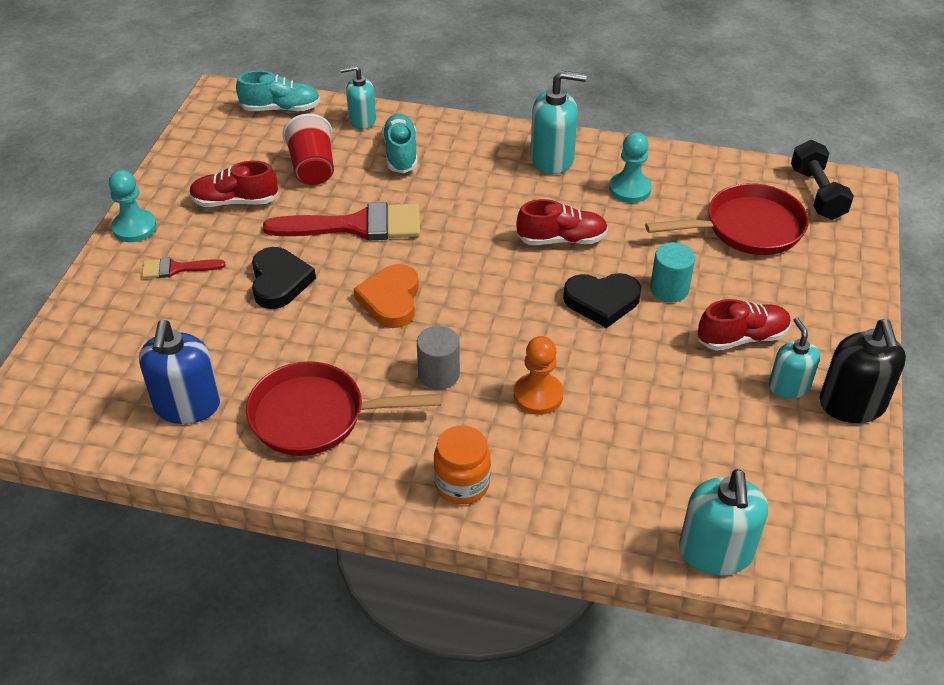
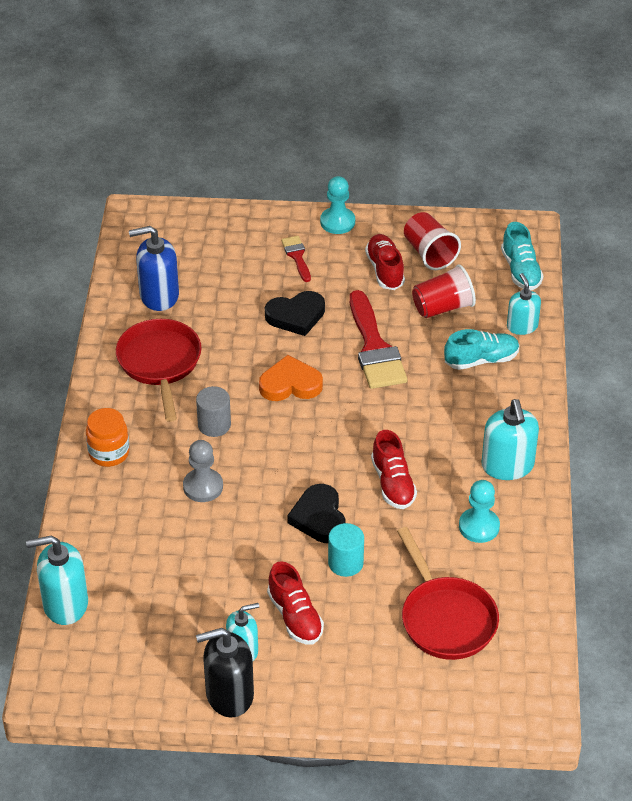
camera: 80 degrees right, 0 degrees up
(224, 165) = (429, 253): none -> red cup
(538, 395) = (203, 486): orange pawn -> grey pawn
(817, 193) = (516, 676): black dumbbell -> none

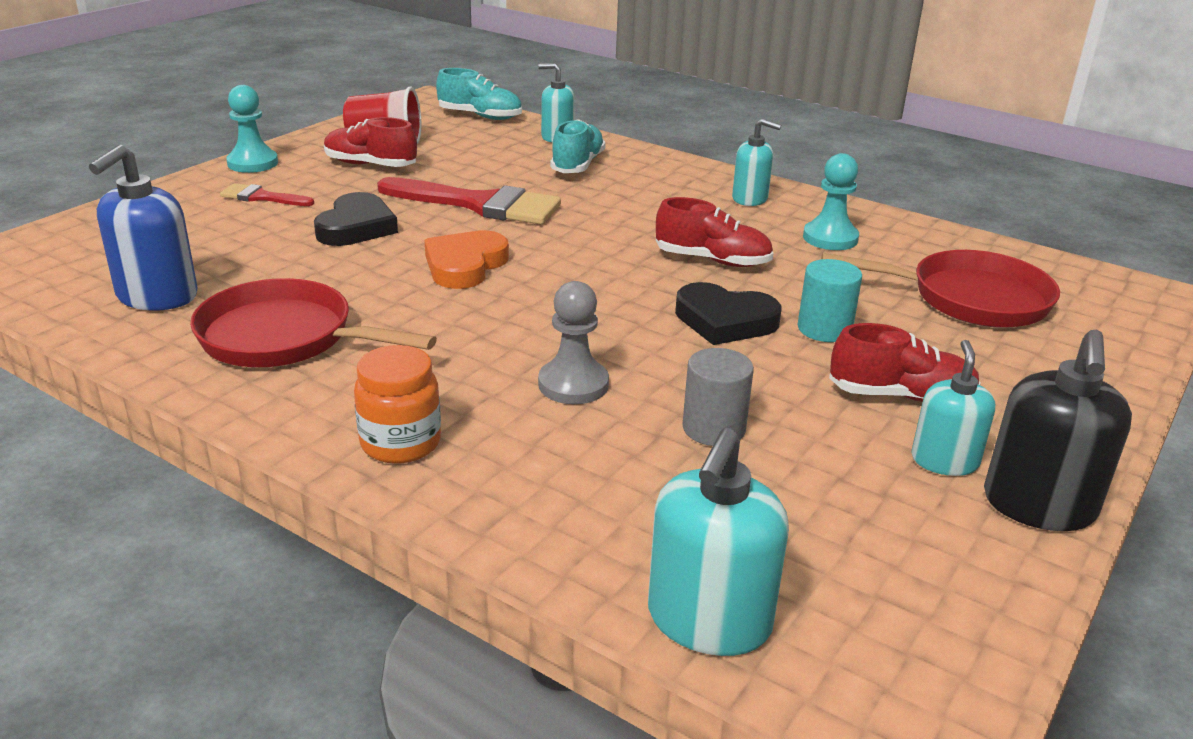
camera: 60 degrees left, 15 degrees down
(214, 425) = (464, 337): grey cylinder -> grey cylinder (713, 428)
(443, 307) = (473, 158): red cup -> none
(507, 466) = (750, 199): turquoise soap dispenser -> turquoise soap dispenser, size x0.65

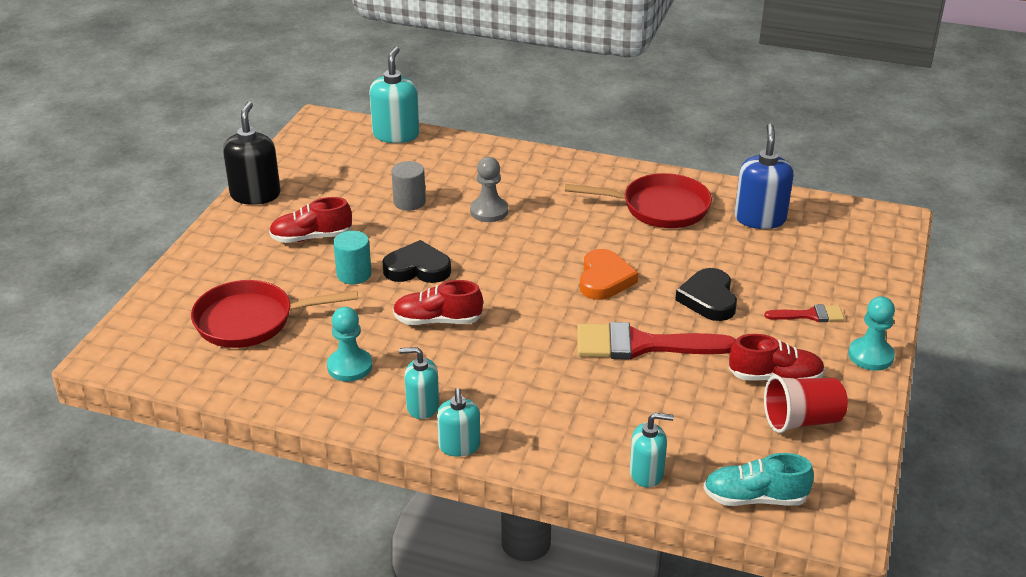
camera: 165 degrees right, 5 degrees up
(400, 443) = (552, 170): orange jar -> none
(577, 165) = (597, 424): turquoise shoe -> none
(944, 461) = (295, 207): turquoise soap dispenser -> turquoise soap dispenser (459, 446)

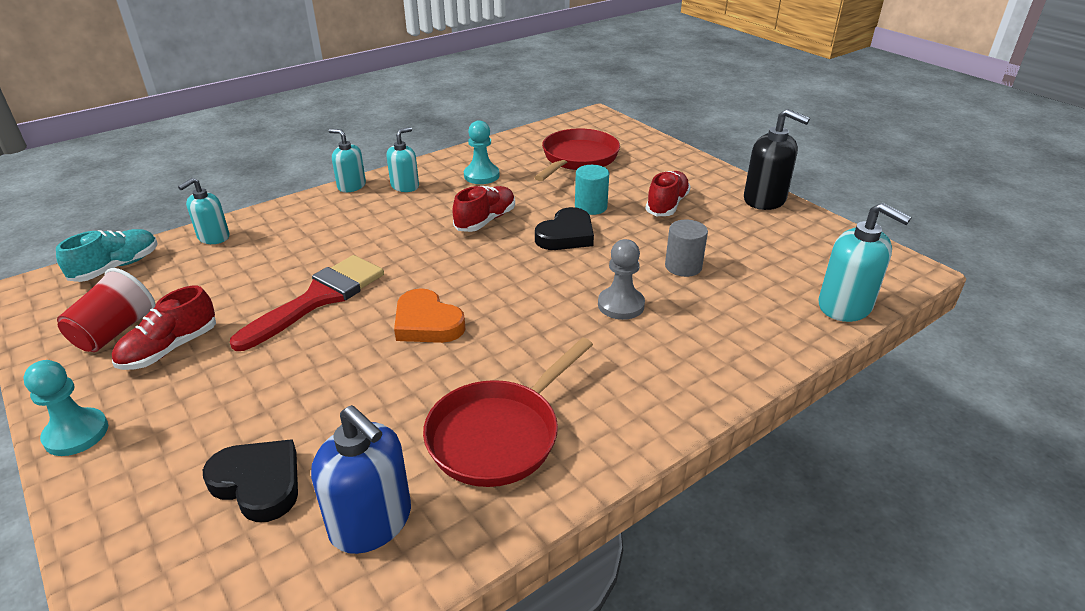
camera: 125 degrees right, 0 degrees up
(708, 299) = (310, 373): black heart -> black heart (258, 483)
(810, 315) = (183, 432): red brush -> none

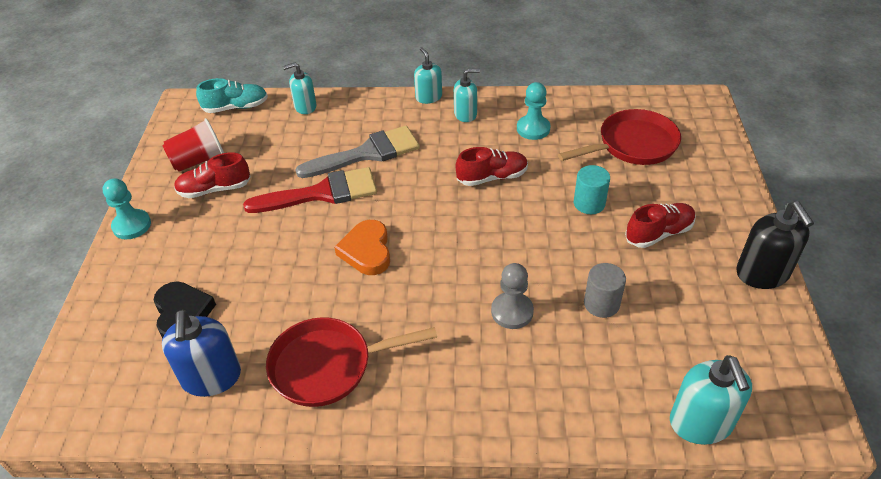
camera: 40 degrees right, 10 degrees up
(334, 248) = (367, 153): none -> grey brush
(566, 235) = (539, 222): black heart -> none

